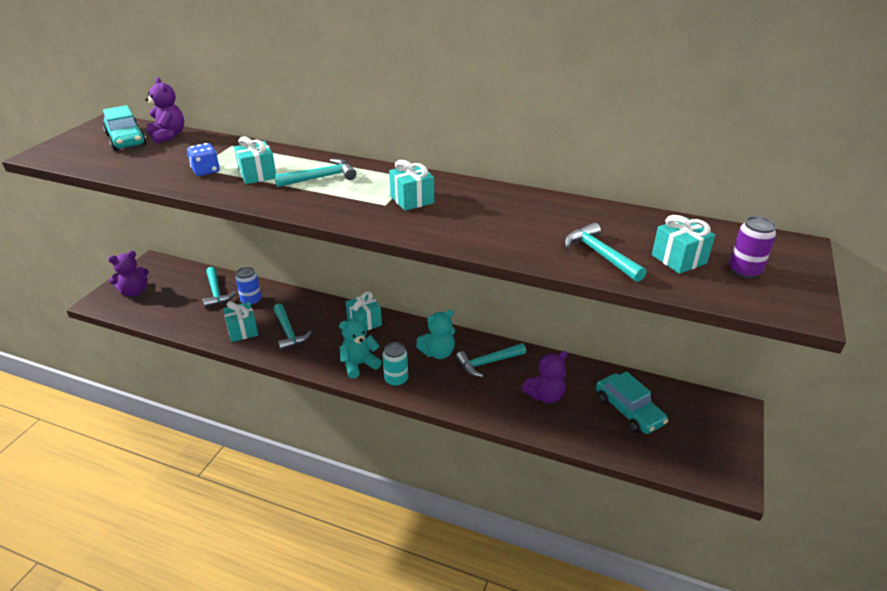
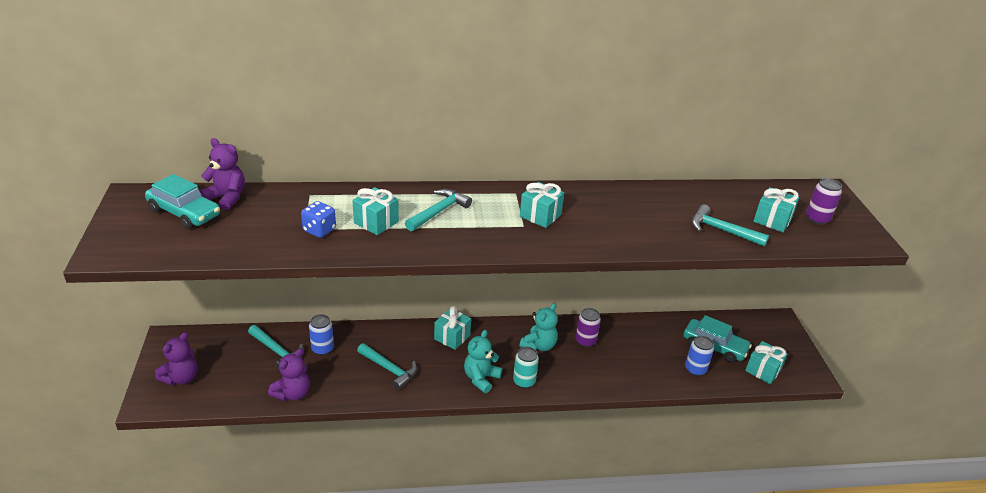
camera: 30 degrees left, 0 degrees up
(242, 331) = (342, 382): turquoise gift -> turquoise gift (763, 370)
(488, 363) = (585, 341): turquoise hammer -> purple can
(545, 395) = (649, 355): purple teddy bear -> purple teddy bear (292, 393)
(586, 426) = (695, 369): none -> blue can

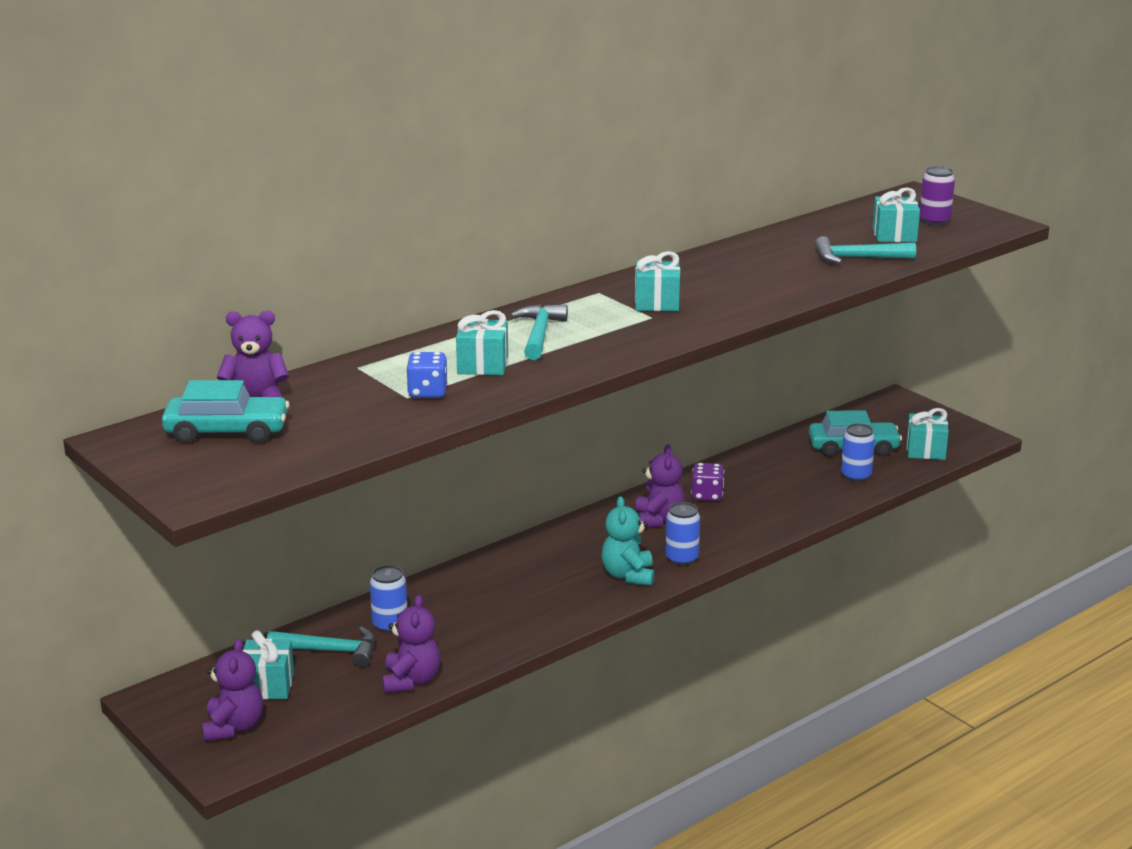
camera: 30 degrees left, 10 degrees down
(389, 369) = (504, 610): turquoise hammer -> none
(452, 337) = (543, 551): turquoise gift -> turquoise gift (268, 686)
(524, 381) = (681, 558): turquoise can -> blue can
(539, 345) = (658, 520): turquoise teddy bear -> purple teddy bear
(585, 341) = (707, 495): purple can -> purple dice

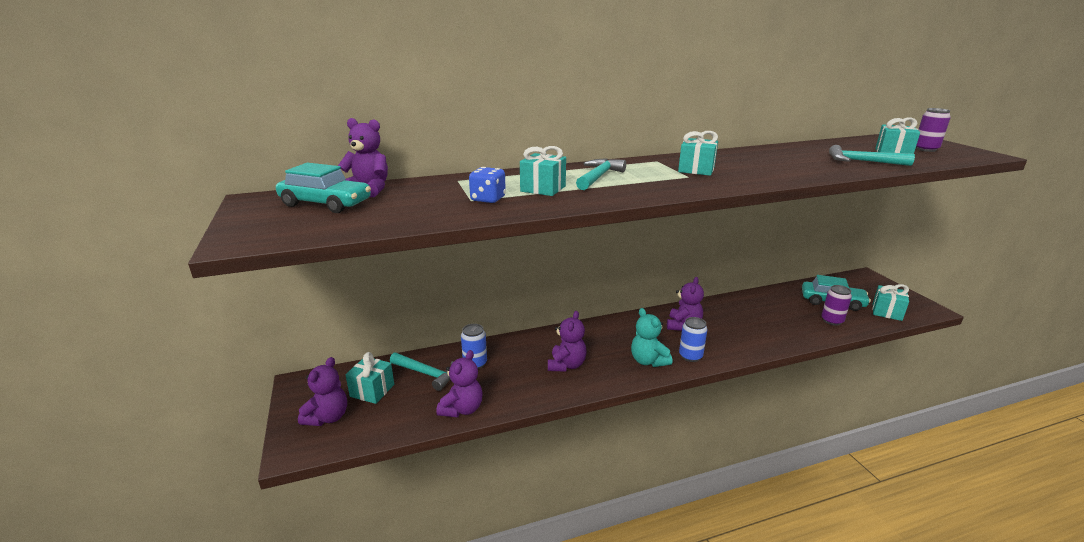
camera: 20 degrees right, 0 degrees up
(520, 602) = (566, 365): none -> purple teddy bear
(628, 575) = (648, 361): turquoise teddy bear -> turquoise teddy bear turned 45 degrees counterclockwise
(707, 495) = (721, 316): purple dice -> none
(855, 476) = (832, 321): blue can -> purple can

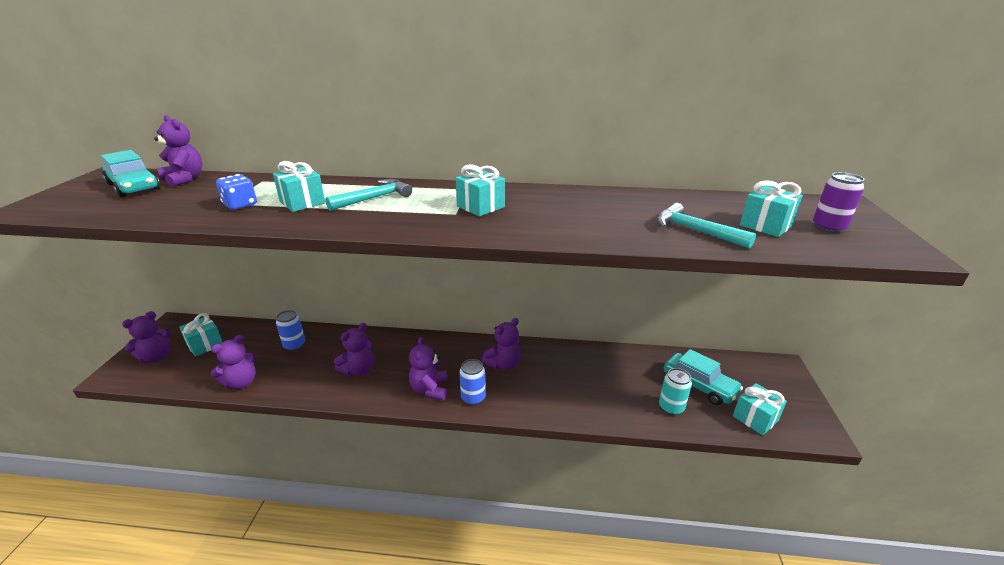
camera: 25 degrees right, 5 degrees up
(427, 374) = (253, 343): turquoise hammer -> none
(648, 361) = (430, 389): turquoise teddy bear -> purple teddy bear
(832, 321) = (671, 407): purple can -> turquoise can

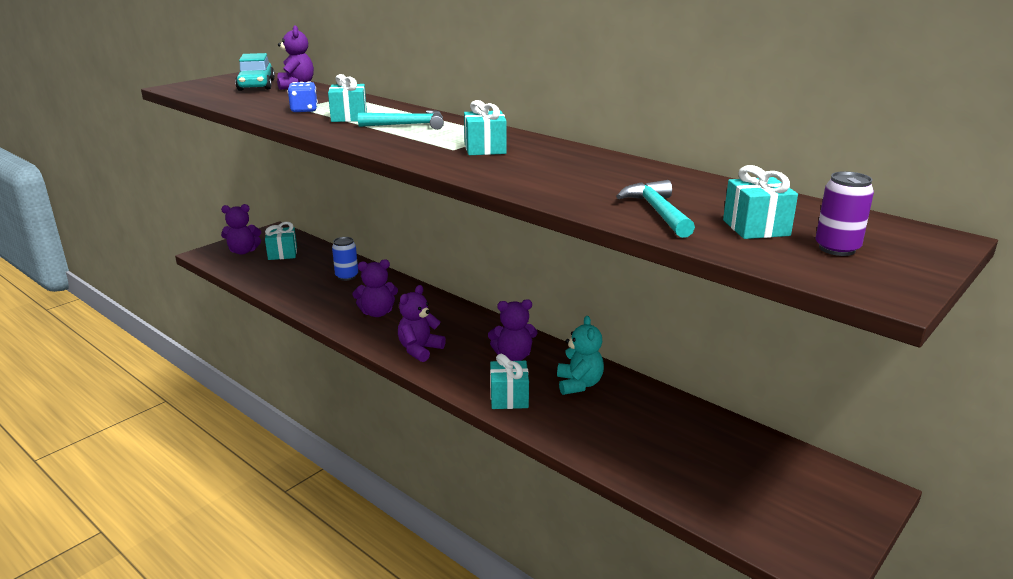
camera: 35 degrees right, 5 degrees down
(241, 382) = (281, 289): purple teddy bear -> none
(473, 398) = (450, 371): blue can -> none
(568, 367) = (579, 384): none -> turquoise teddy bear
(671, 407) = (649, 462): turquoise can -> none
(699, 385) = (716, 459): turquoise car -> none
(755, 418) = (745, 516): turquoise gift -> turquoise gift (509, 398)

